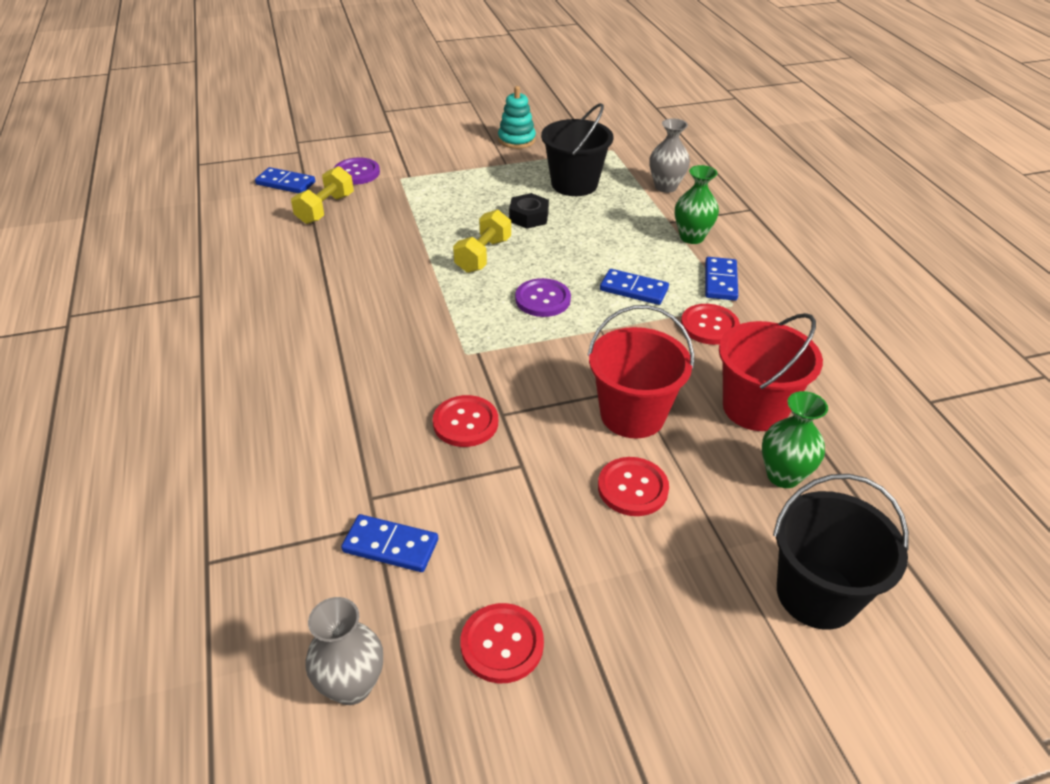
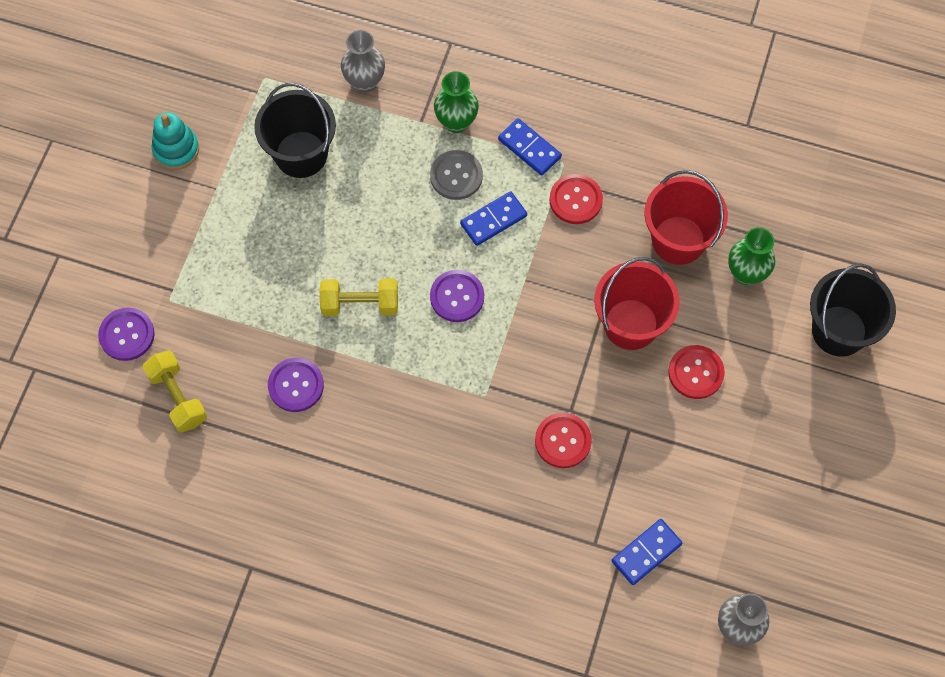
camera: 55 degrees left, 25 degrees up
(286, 183) = (96, 411): blue domino -> none
(382, 254) = (296, 385): none -> purple button
(483, 255) = (360, 304): yellow dumbbell -> yellow dumbbell turned 60 degrees counterclockwise
(502, 644) = (762, 528): red button -> none
(529, 217) = (327, 229): black nut -> none
(647, 255) = (456, 176): none -> grey button

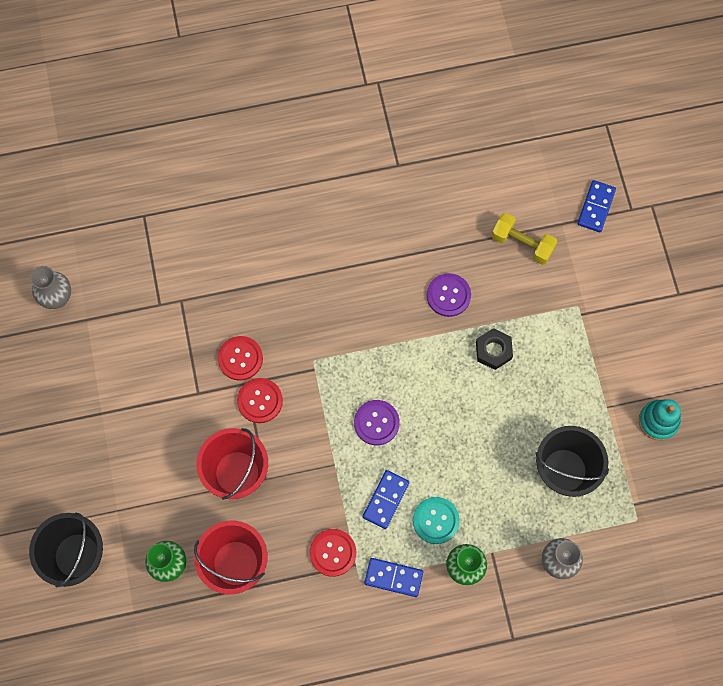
camera: 150 degrees right, 5 degrees up
(127, 335) = (588, 266): purple button -> none
(288, 303) = (493, 350): none -> black nut
(360, 304) = (442, 378): yellow dumbbell -> none
(456, 176) = (436, 520): grey button -> turquoise button
(646, 552) = (143, 314): blue domino -> blue domino (596, 207)
(696, 373) = (170, 462): red button -> red button (260, 401)

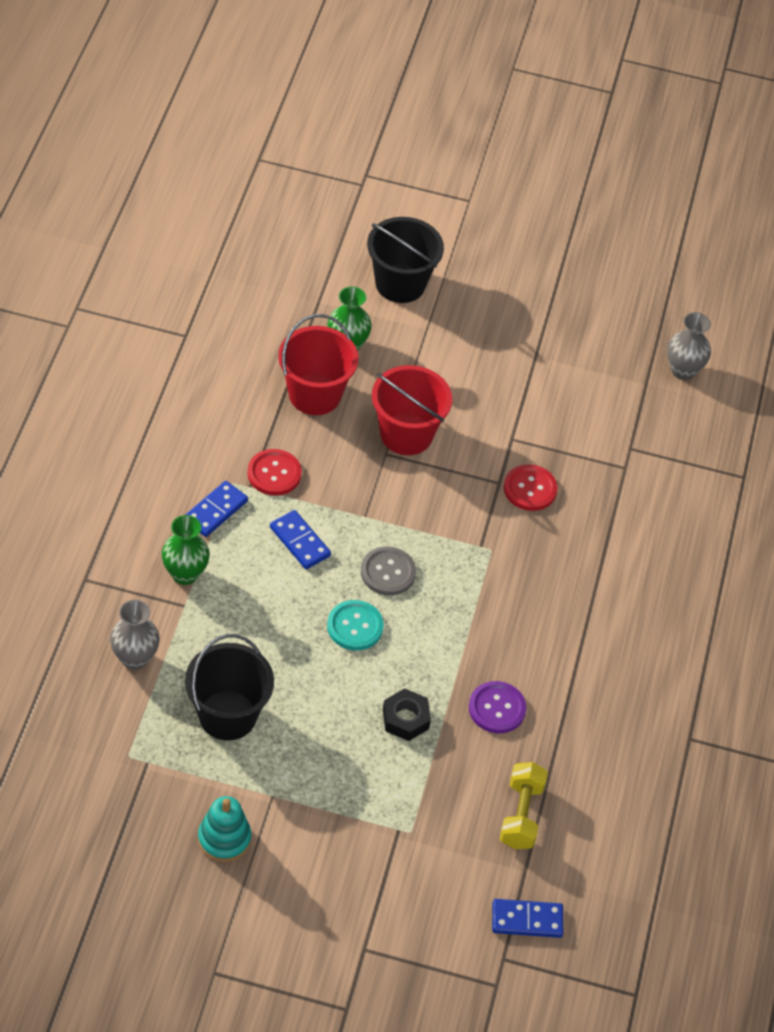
camera: 110 degrees right, 20 degrees down
(260, 401) = (473, 485): red button -> none
(376, 423) = (388, 572): purple button -> grey button
(436, 520) = (250, 573): turquoise button -> turquoise button (355, 626)
(522, 244) = (521, 815): yellow dumbbell -> yellow dumbbell turned 45 degrees counterclockwise
(596, 207) = (527, 920): blue domino -> blue domino turned 45 degrees counterclockwise

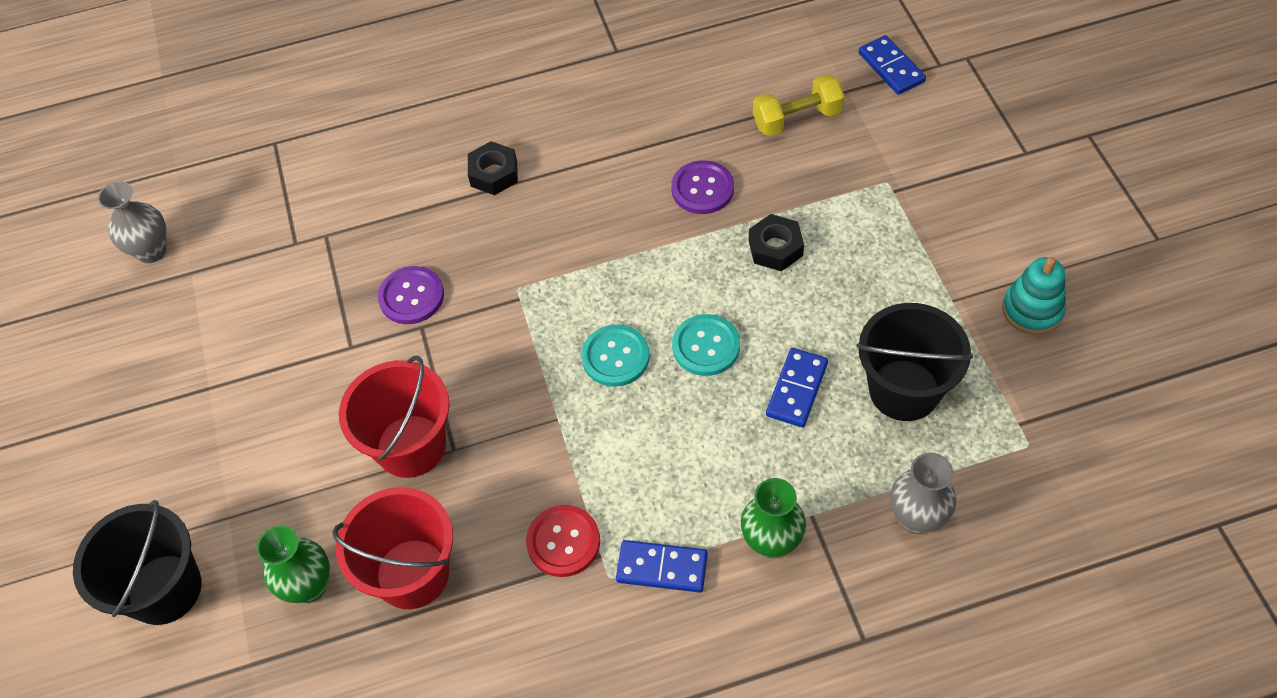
camera: 110 degrees left, 5 degrees up
(299, 542) = (639, 458): blue domino -> blue domino (797, 389)
(388, 572) = (615, 357): grey button -> turquoise button
(530, 489) = (411, 296): red button -> purple button
(611, 590) = (494, 174): none -> black nut

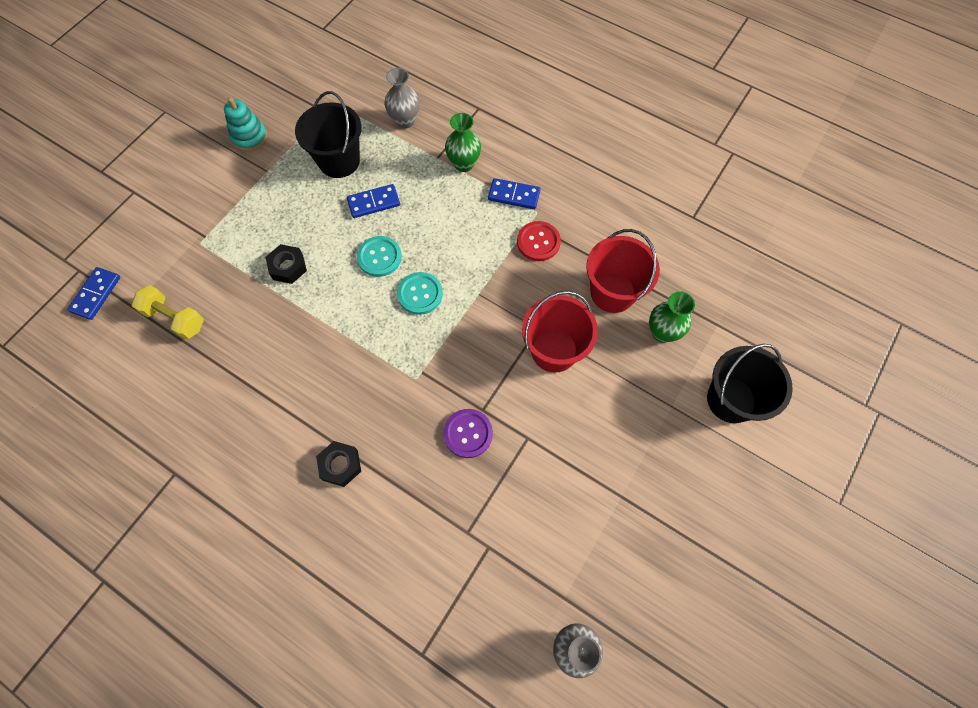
camera: 135 degrees left, 10 degrees up
(662, 568) = (514, 195): blue domino -> blue domino turned 45 degrees counterclockwise
(702, 189) = (268, 332): purple button -> none

